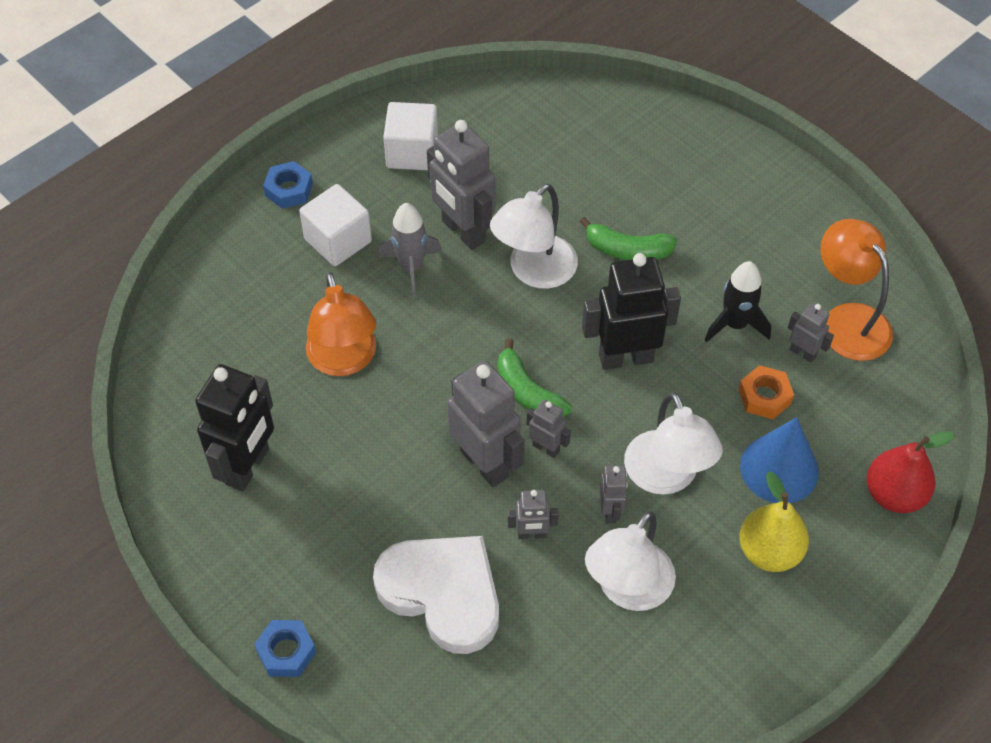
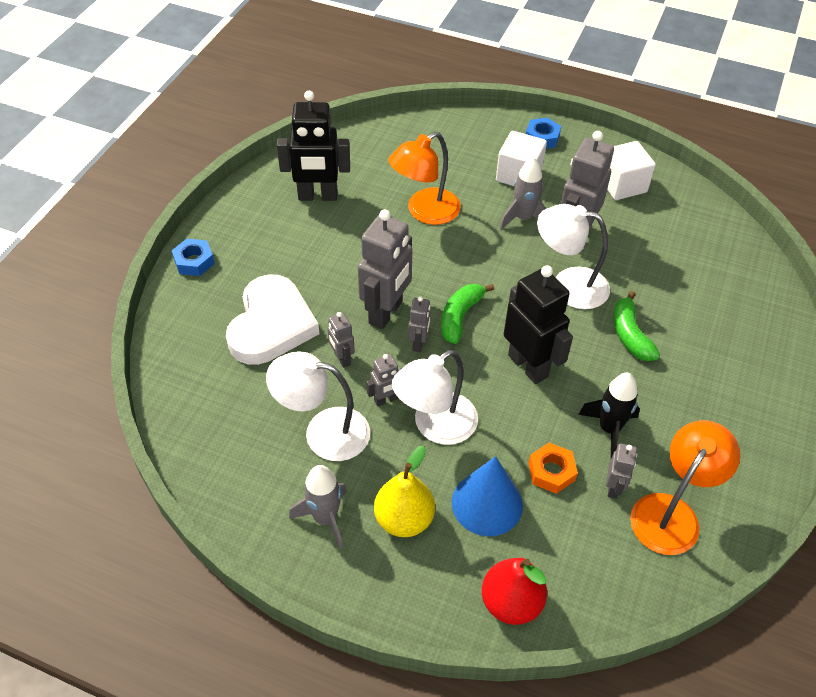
camera: 65 degrees right, 5 degrees down
(740, 626) = (325, 518): none -> grey rocket

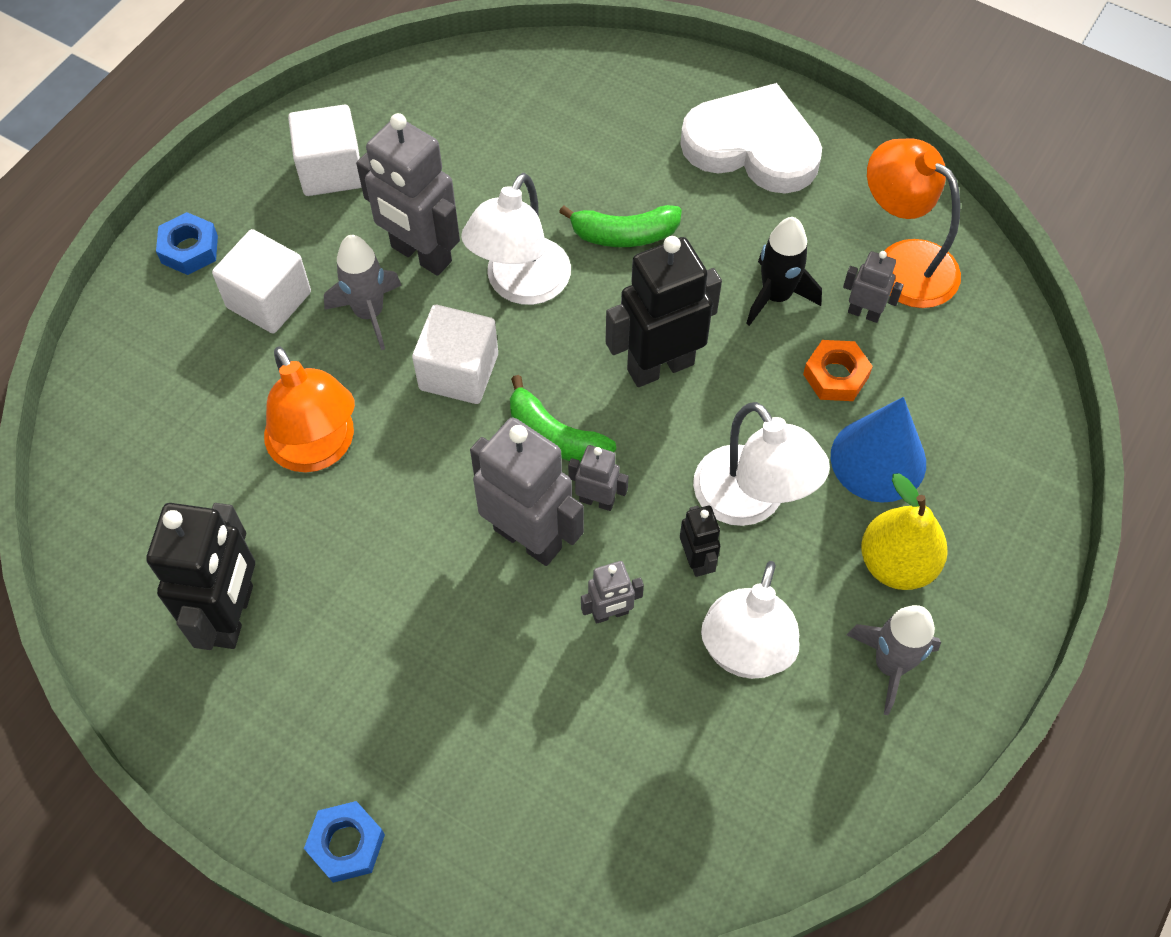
camera: 80 degrees left, 10 degrees up
(271, 325) = (522, 716): white heart -> white heart (752, 146)
(386, 400) = (696, 560): grey robot -> black robot
(494, 265) = (459, 372): none -> white cube
(511, 602) = (1017, 458): red pear -> none

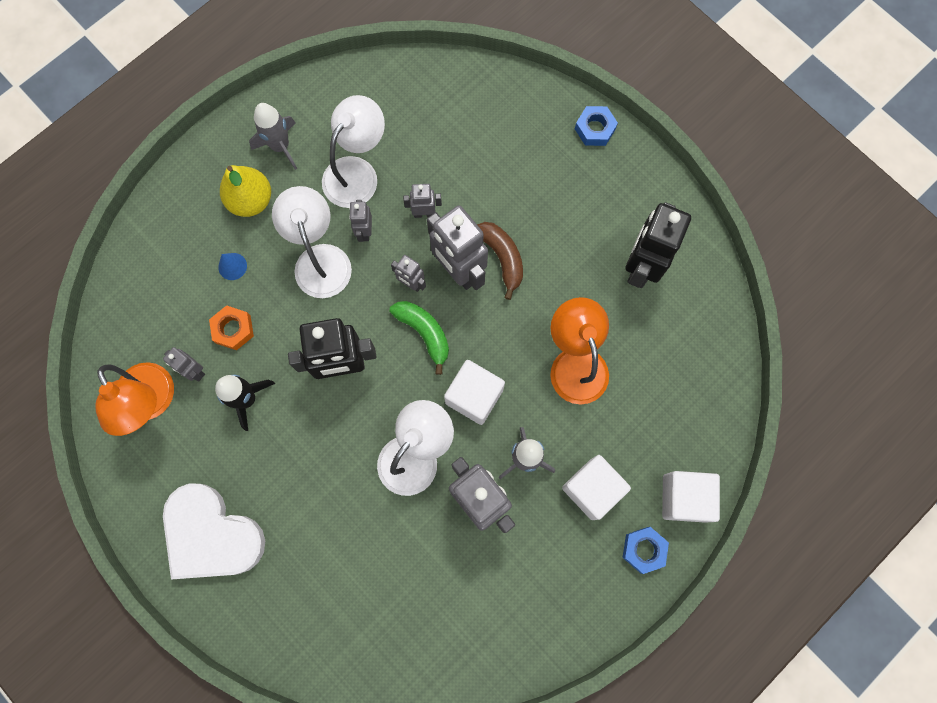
camera: 165 degrees left, 15 degrees up
(331, 170) = (530, 598): white cube -> white cube (684, 498)
(463, 573) = (502, 258): none -> brown banana
(624, 234) = (332, 479): green banana -> none
(696, 560) = (364, 231): black robot -> grey robot
(878, 459) = (232, 266): blue cone -> blue cone, size x0.48

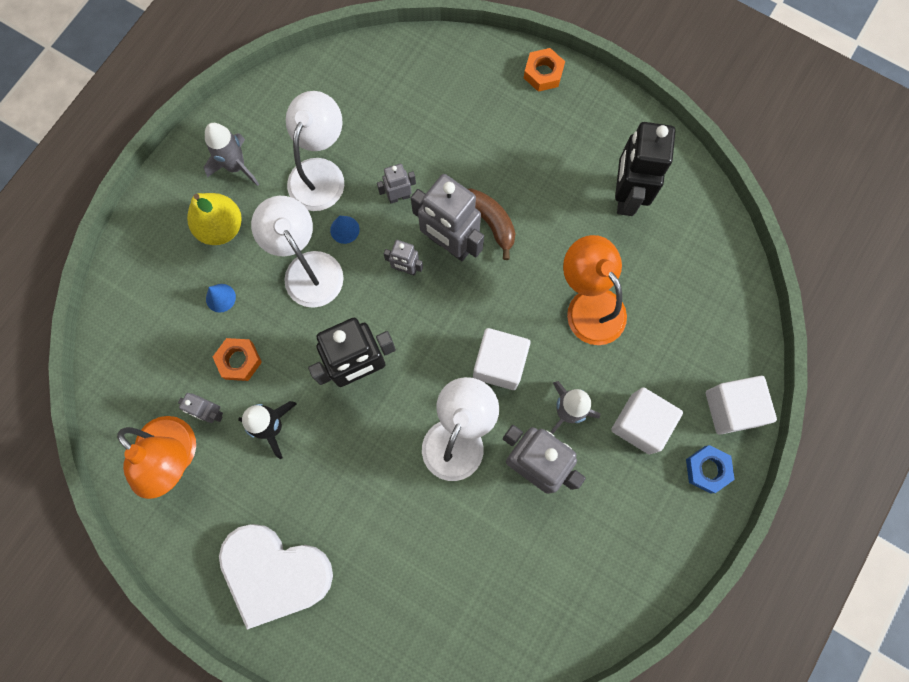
camera: 15 degrees left, 0 degrees up
(364, 231) = (344, 229): grey robot -> blue cone
(424, 333) = (432, 314): green banana -> none
(595, 129) = (543, 73): blue nut -> orange nut

